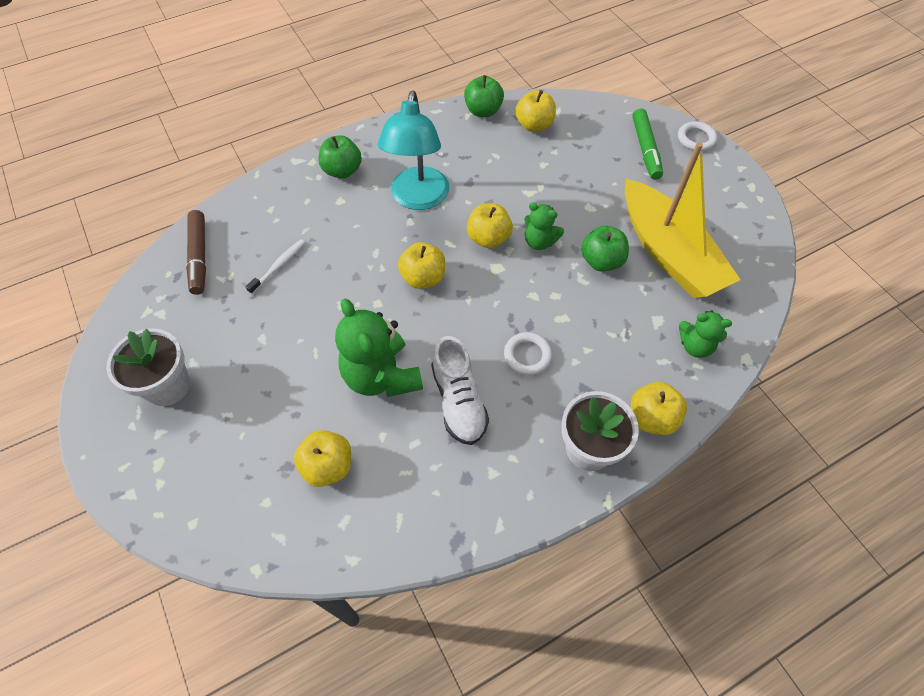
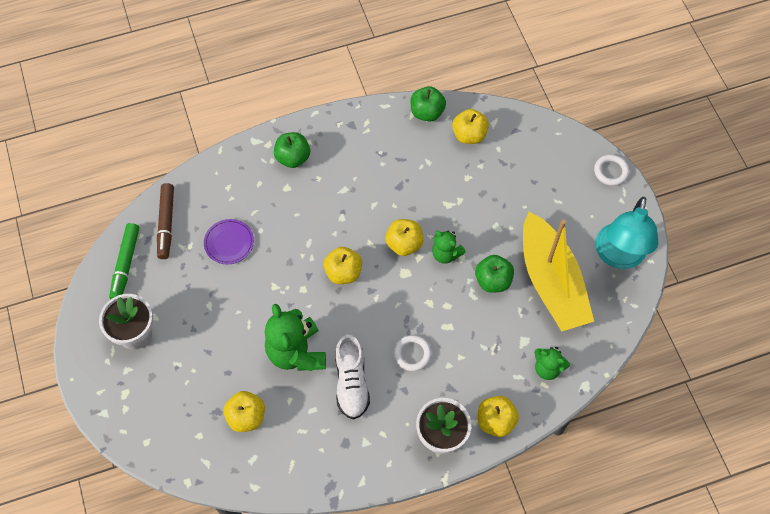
camera: 10 degrees right, 5 degrees up
(279, 266) = (229, 243): white toothbrush -> purple plate
(418, 199) = (352, 196): turquoise lamp -> turquoise lamp (618, 256)
(645, 149) = (562, 175): green marker -> green marker (126, 264)

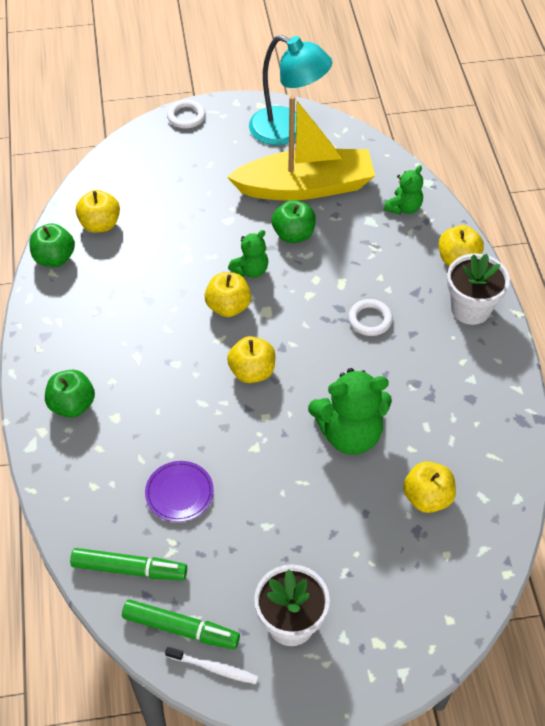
camera: 80 degrees left, 10 degrees down
(99, 290) = (214, 668): none -> white toothbrush
(166, 223) = (129, 568): brown marker -> green marker
(351, 383) = (397, 382): white shoe -> none

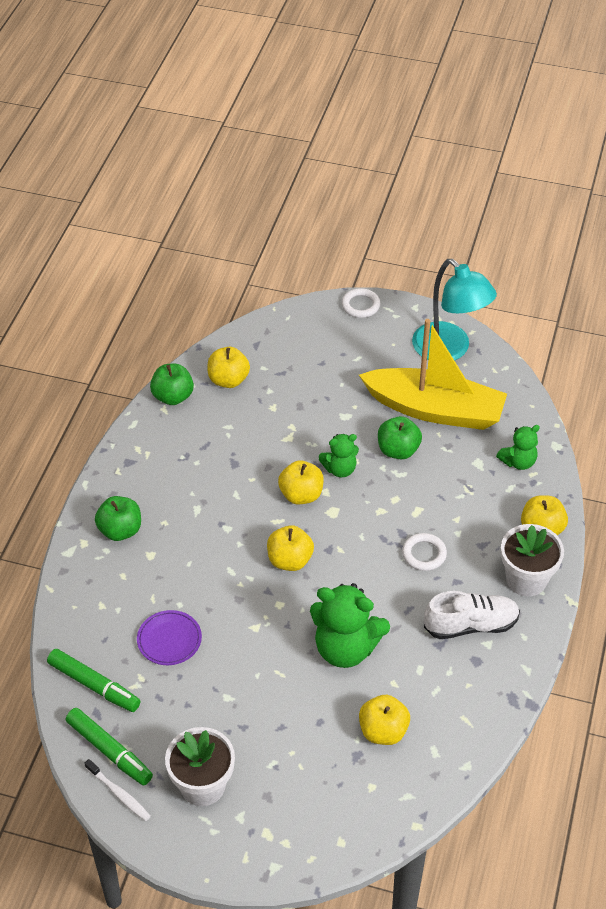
camera: 25 degrees right, 5 degrees down
(447, 368) = (471, 625): none -> white shoe

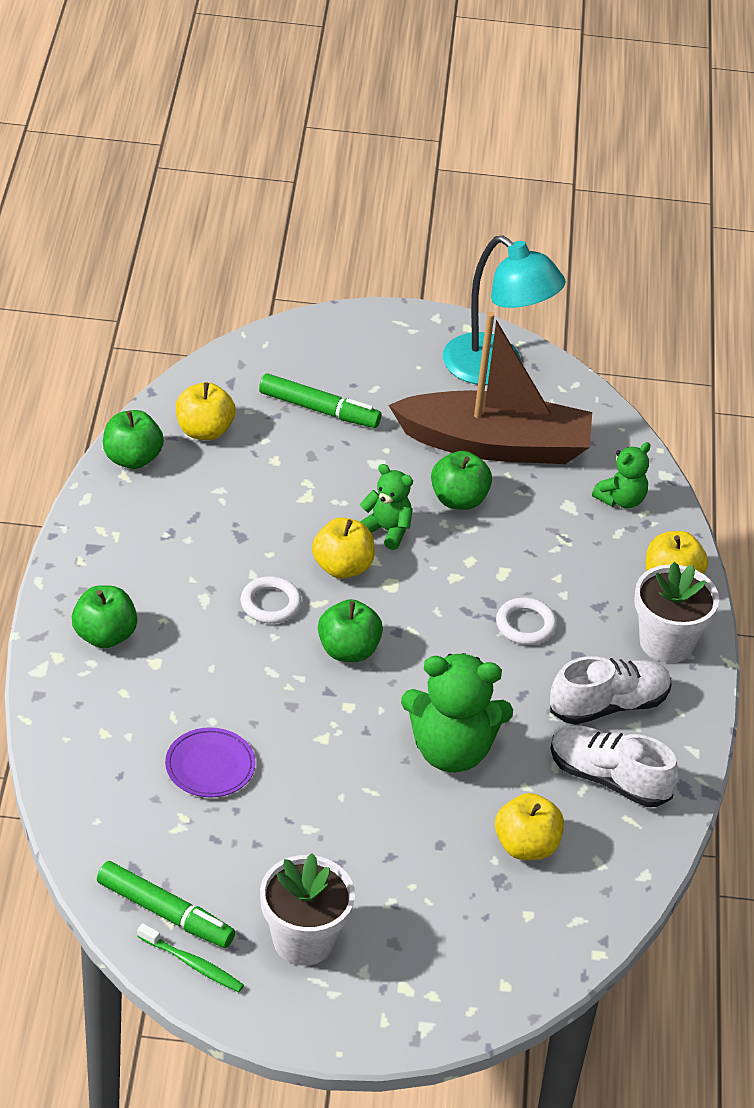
camera: 15 degrees left, 5 degrees down
(94, 685) = (121, 833): green marker -> green marker (319, 409)
(119, 794) = (192, 964): white toothbrush -> green toothbrush
(290, 560) = (348, 650): yellow apple -> green apple
(340, 469) = (386, 530): green teddy bear -> green teddy bear turned 120 degrees counterclockwise
(360, 305) = (361, 321): white ring -> white ring (270, 604)
(435, 410) = (495, 445): yellow boat -> brown boat
(457, 684) = (608, 778): none -> white shoe

